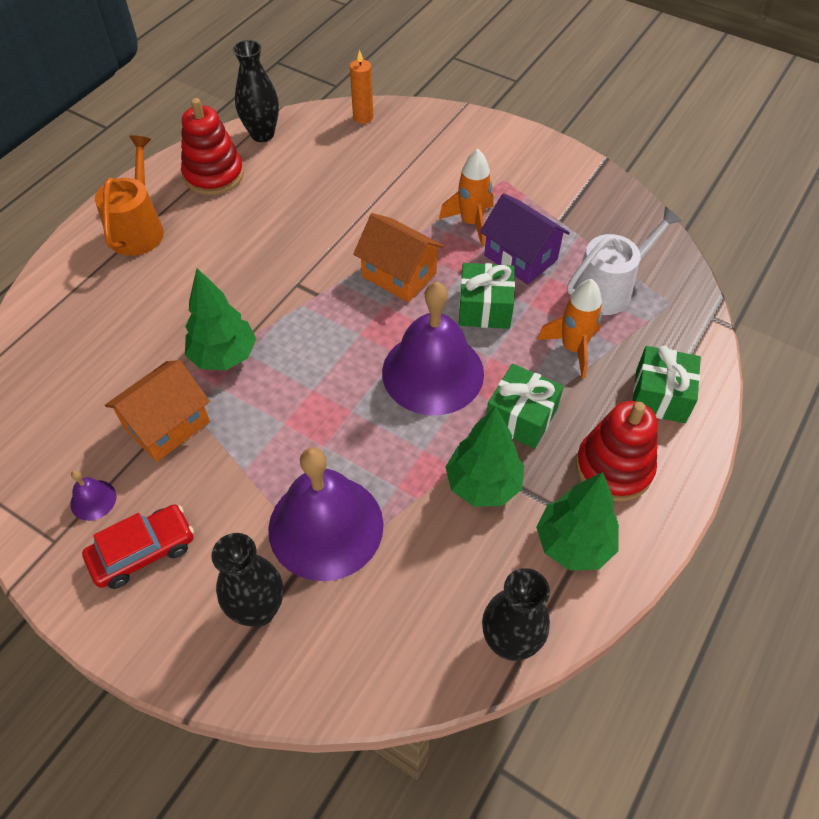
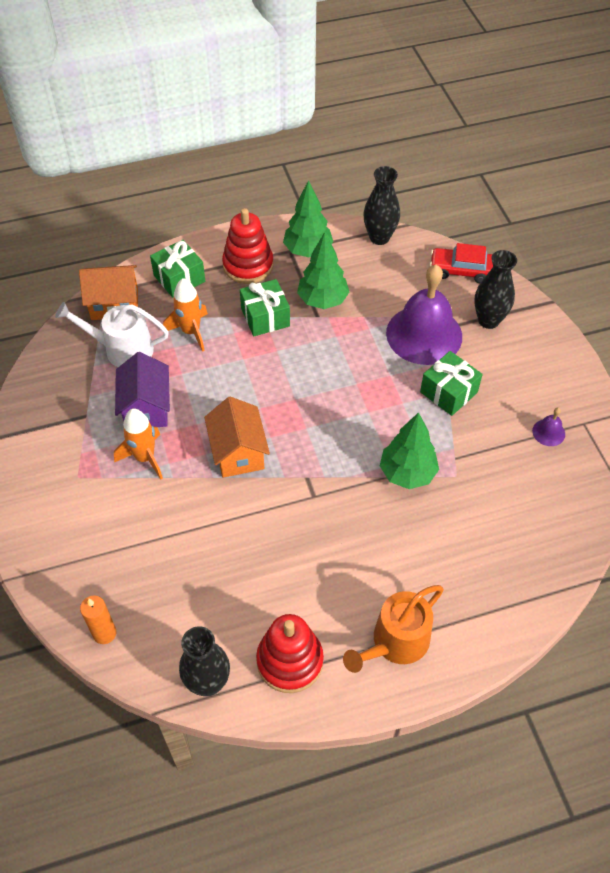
camera: 140 degrees left, 0 degrees up
(143, 551) = (534, 385): red car -> red car (461, 270)
(167, 425) = (476, 449): orange house -> orange house (114, 304)
(433, 372) = (286, 373): purple bell -> none
(484, 308) = (210, 390): green gift -> green gift (448, 392)

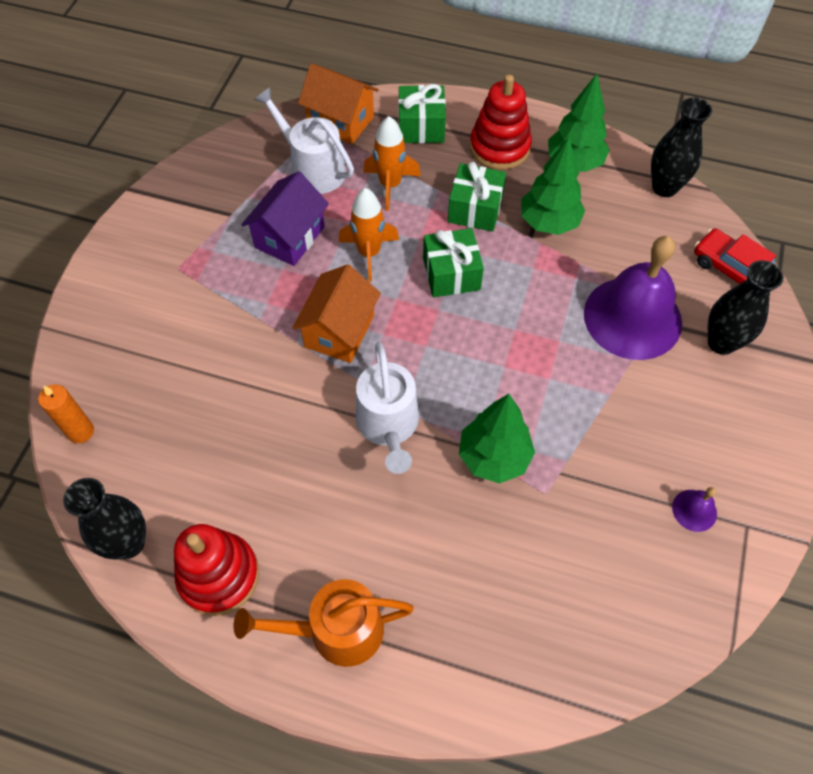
camera: 35 degrees right, 5 degrees up
(145, 457) = (249, 285): orange rocket -> orange rocket (369, 253)
(323, 494) = (388, 425): none -> white watering can
(448, 392) = (610, 396): green gift -> green gift (451, 274)

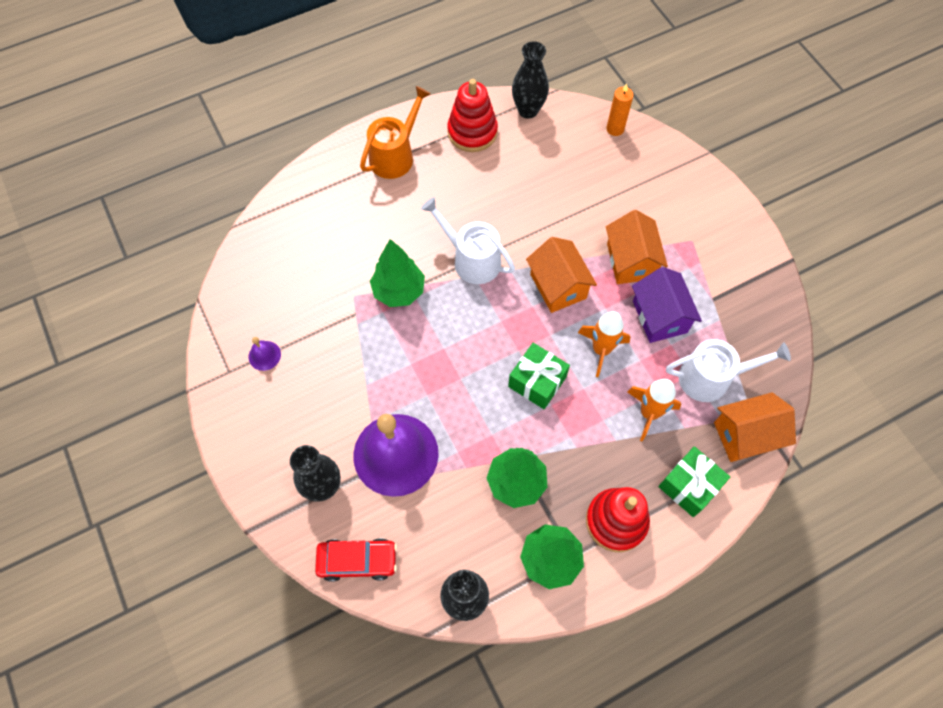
camera: 135 degrees right, 5 degrees up
(250, 297) = (630, 261): none -> orange house
(475, 209) = (575, 447): green gift -> none

